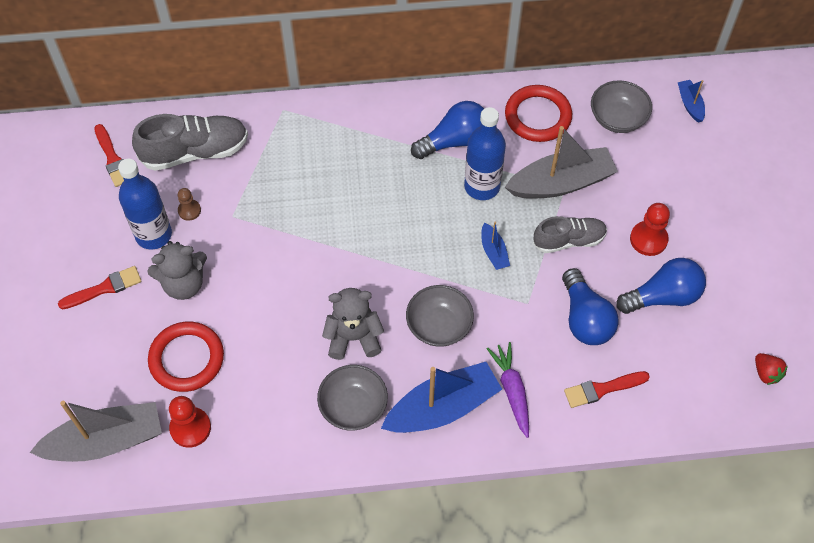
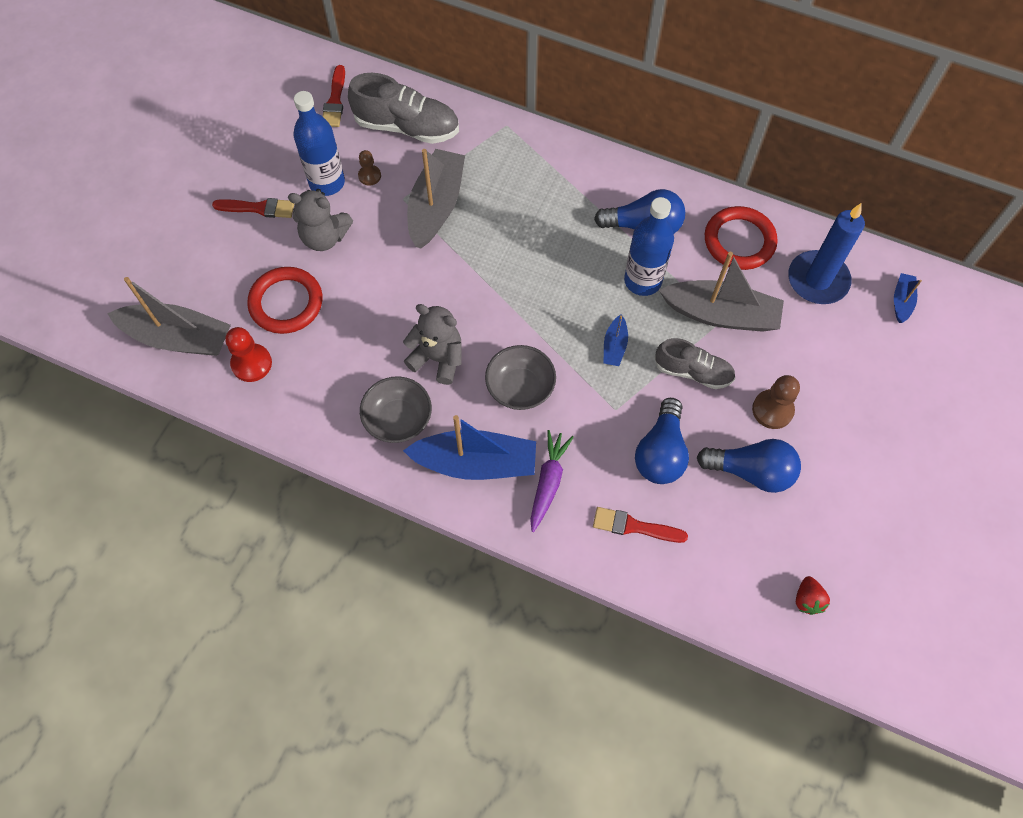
camera: 30 degrees right, 5 degrees up
(266, 208) = (436, 206): none -> grey boat
(617, 118) = (817, 280): grey bowl -> blue candle
(648, 239) = (772, 410): red pawn -> brown pawn

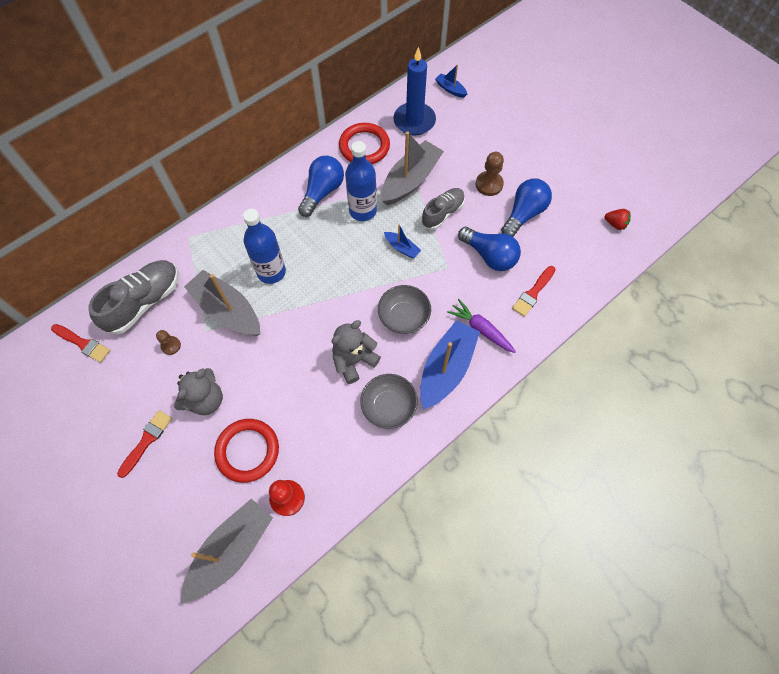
camera: 65 degrees left, 0 degrees up
(327, 182) = (156, 379): blue bottle -> blue bottle (271, 272)

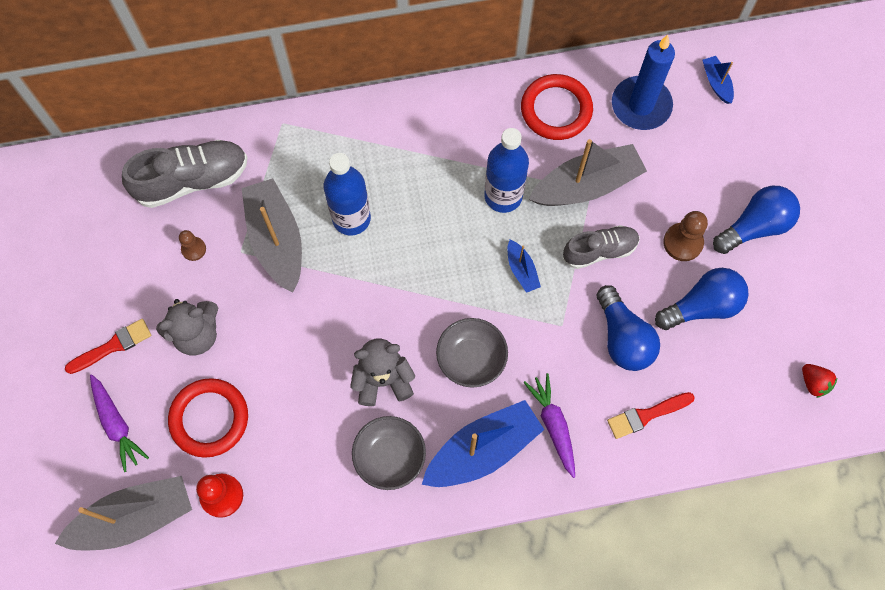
camera: 30 degrees right, 5 degrees up
(83, 343) = (104, 195): red brush -> none
(180, 493) = (117, 424): none -> purple carrot
(322, 192) = (469, 145): blue light bulb -> blue light bulb (755, 226)

